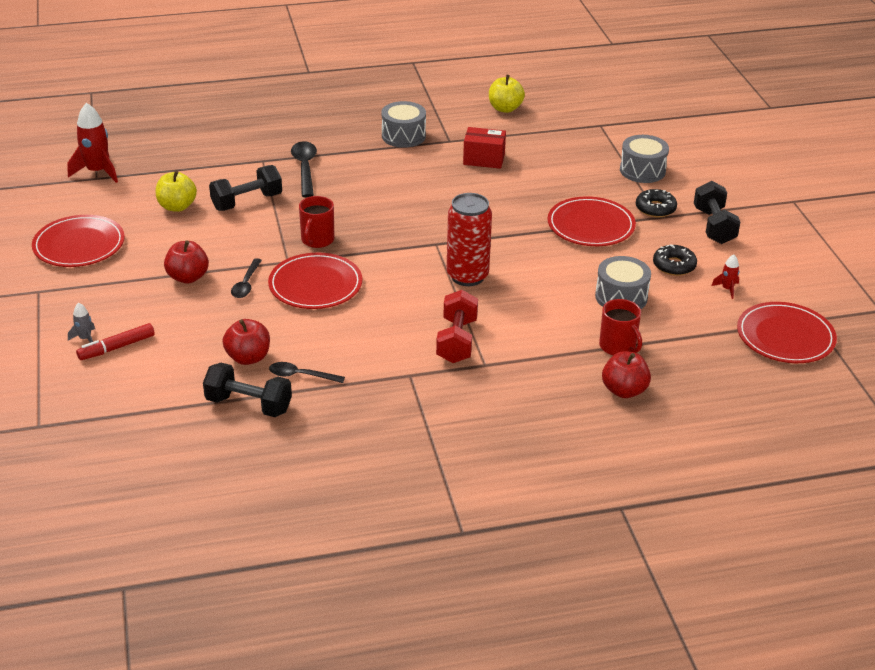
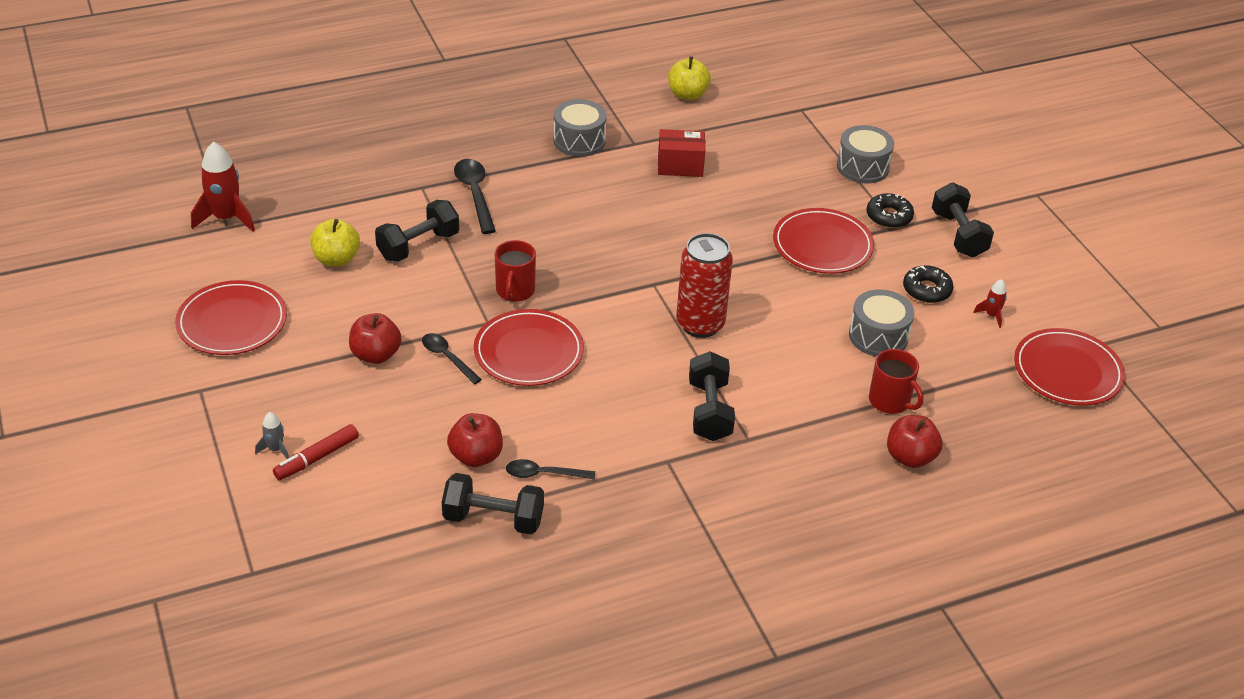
camera: 10 degrees left, 5 degrees up
(246, 284) = (447, 357): black spoon -> black spoon turned 135 degrees clockwise
(457, 341) = (709, 411): red dumbbell -> black dumbbell

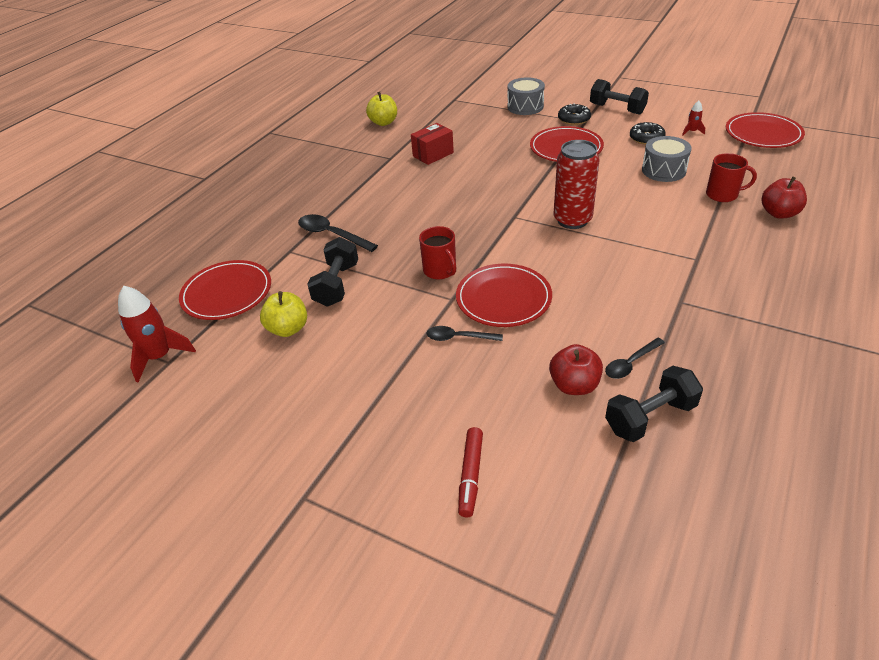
camera: 35 degrees left, 0 degrees up
(232, 322) = (262, 425): red plate -> red plate (227, 293)
(275, 449) = (430, 495): grey rocket -> none
(376, 355) = (407, 370): red apple -> none
(579, 141) = (355, 173): grey drum -> none
(709, 411) = (654, 259): black dumbbell -> none

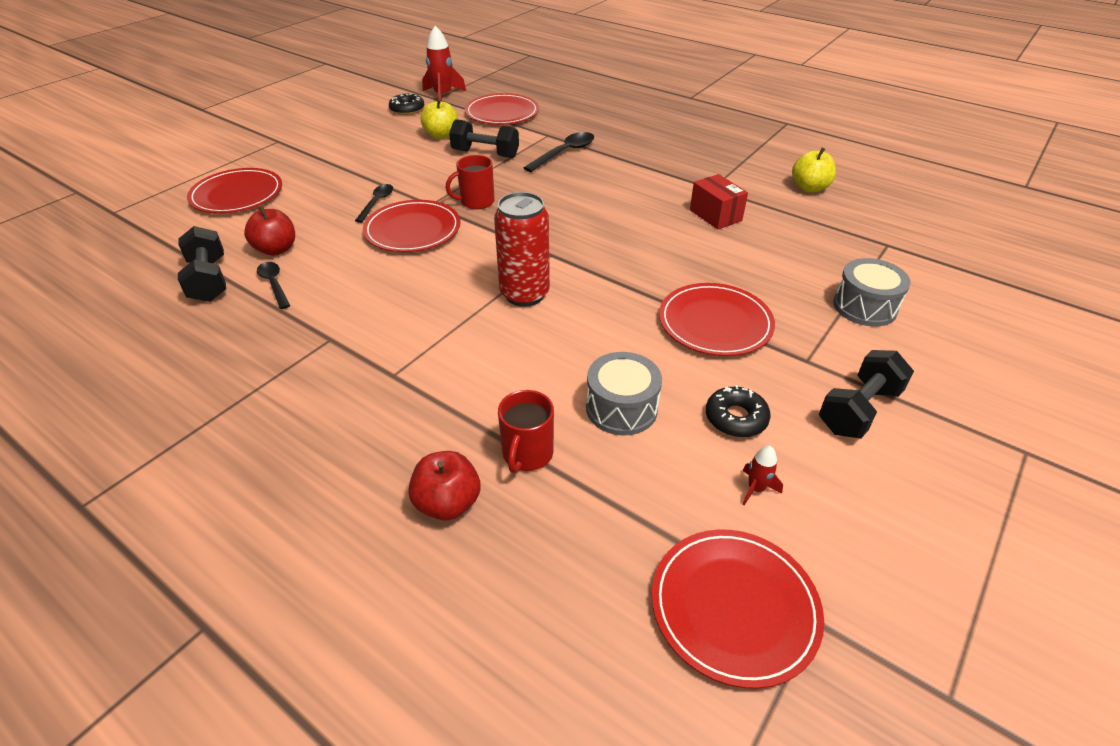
camera: 95 degrees right, 0 degrees up
(470, 475) = (237, 195): red marker -> red plate
(574, 119) = (816, 349): black donut -> black donut (407, 109)

